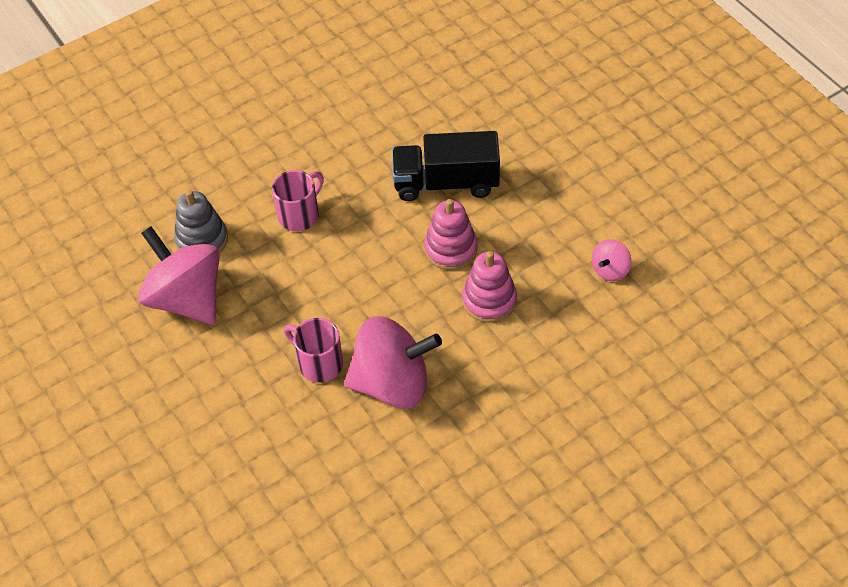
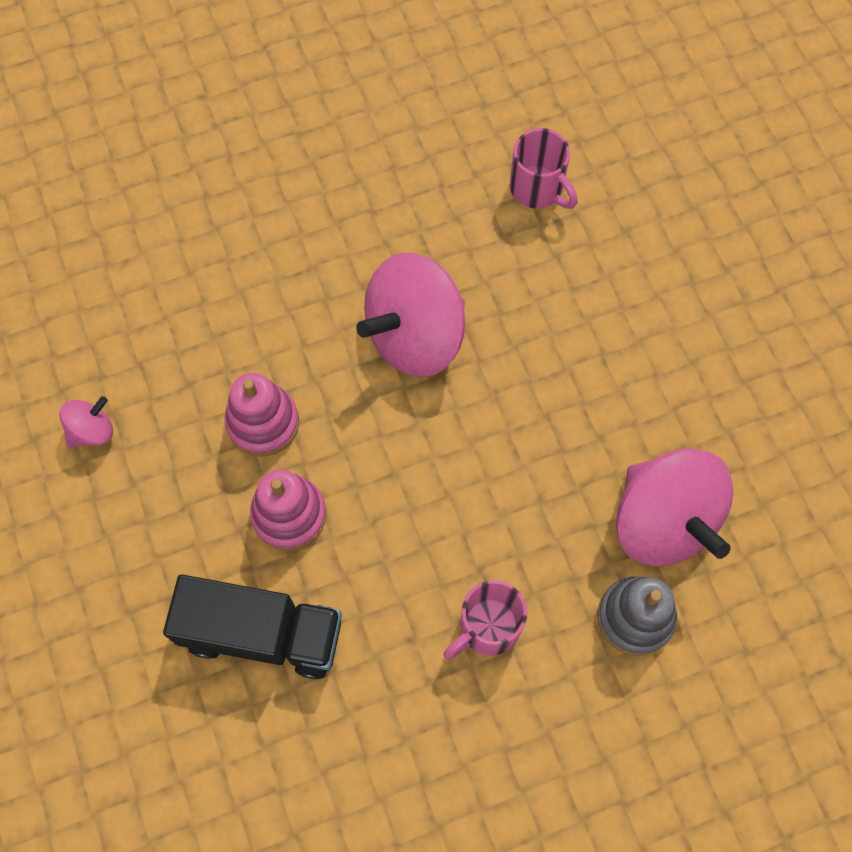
camera: 170 degrees left, 15 degrees up
(319, 363) = (500, 383): pink mug -> pink mug (538, 189)
(392, 383) = (415, 336): pink spinning top -> pink spinning top turned 45 degrees counterclockwise

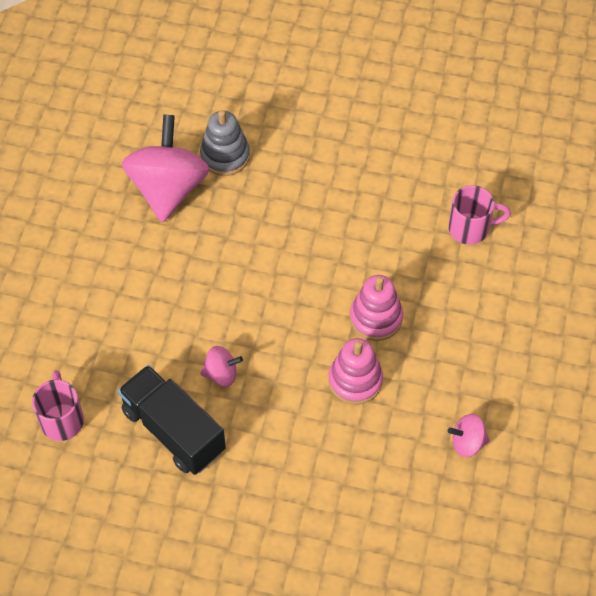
camera: 145 degrees left, 10 degrees down
(262, 634) = (433, 266): black truck -> black truck (173, 430)
(415, 336) = (221, 374): pink spinning top -> pink spinning top, size x0.46
(487, 627) = (307, 197): pink mug -> pink mug (470, 228)

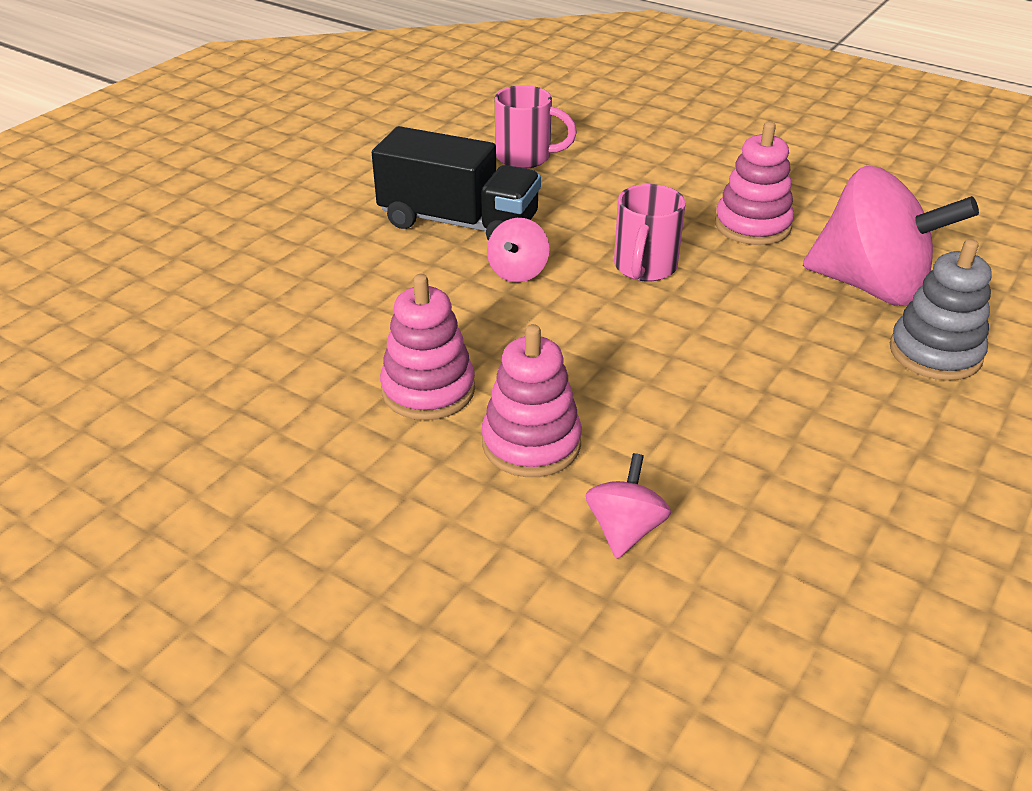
camera: 110 degrees right, 20 degrees down
(116, 257) = (752, 225): none -> pink stacking toy
(173, 430) = (459, 223): black truck -> black truck turned 45 degrees clockwise
(467, 442) = (226, 486): pink spinning top -> pink spinning top (625, 530)
(470, 228) = (684, 648): pink mug -> pink mug (644, 268)

